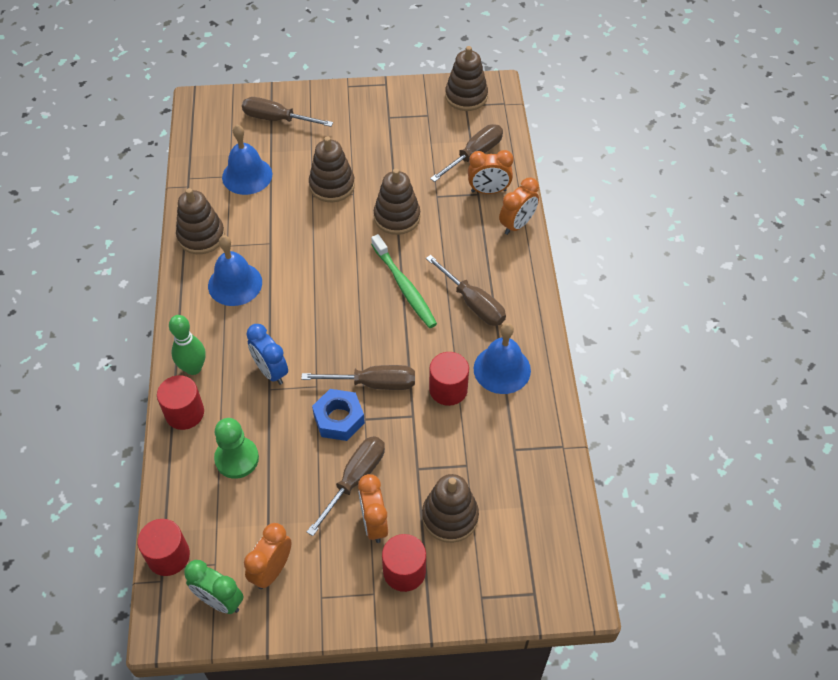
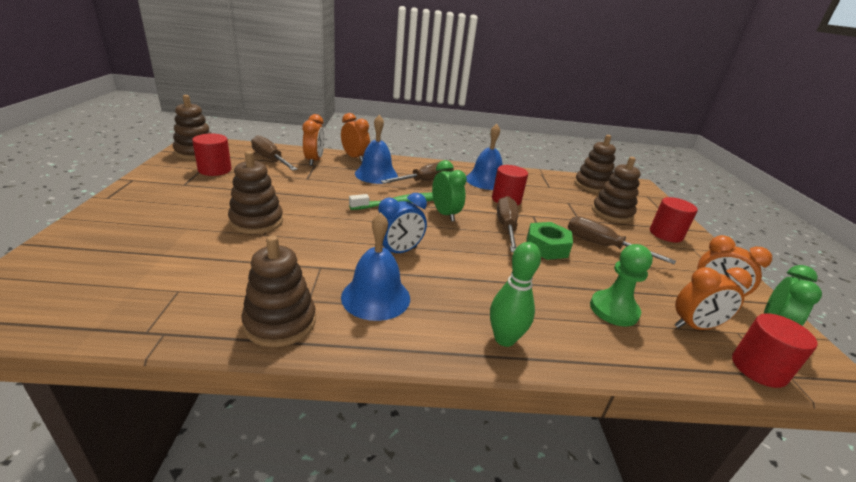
camera: 90 degrees left, 25 degrees down
(184, 413) = (571, 349): red cylinder -> red cylinder (215, 170)
(247, 175) = (191, 275): blue bell -> blue bell (376, 174)
(271, 371) = (501, 280): blue clock -> blue clock (399, 251)
(277, 119) = (106, 245): brown screwdriver -> none
(339, 419) = (546, 247): blue nut -> green nut
(374, 523) = (636, 241): orange clock -> orange clock (694, 326)
(388, 325) = (445, 214): none -> green clock
(397, 217) = (321, 196): brown stacking toy -> brown stacking toy (592, 185)

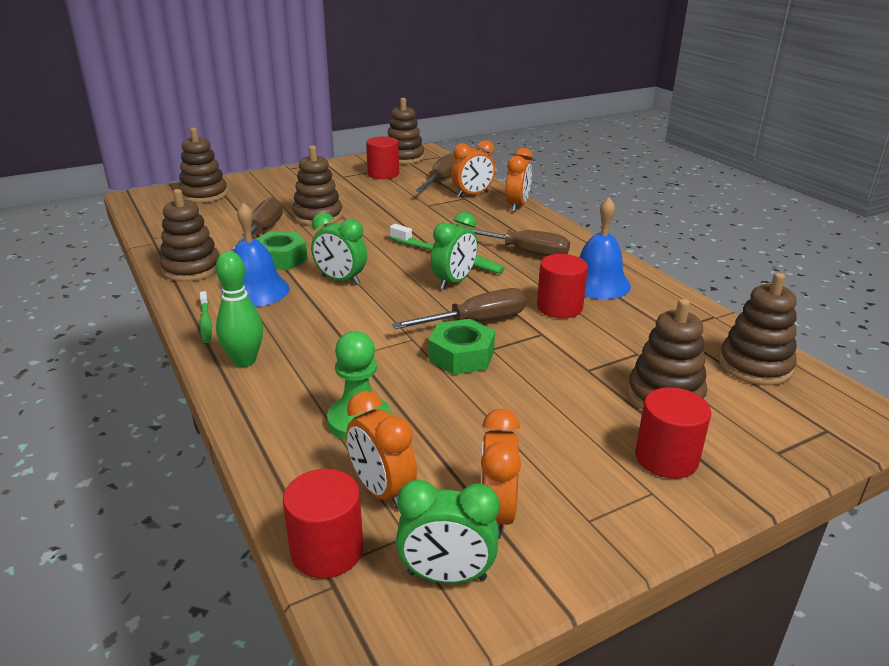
camera: 65 degrees right, 0 degrees up
(76, 262) = (204, 195): none -> brown stacking toy
(323, 265) = (280, 259): none -> green nut
(376, 174) = (493, 226): blue bell -> none
(399, 251) = (341, 280): blue clock -> green clock
(414, 343) = (205, 321): none -> green toothbrush
(602, 246) = (526, 397): brown screwdriver -> brown screwdriver (262, 231)

